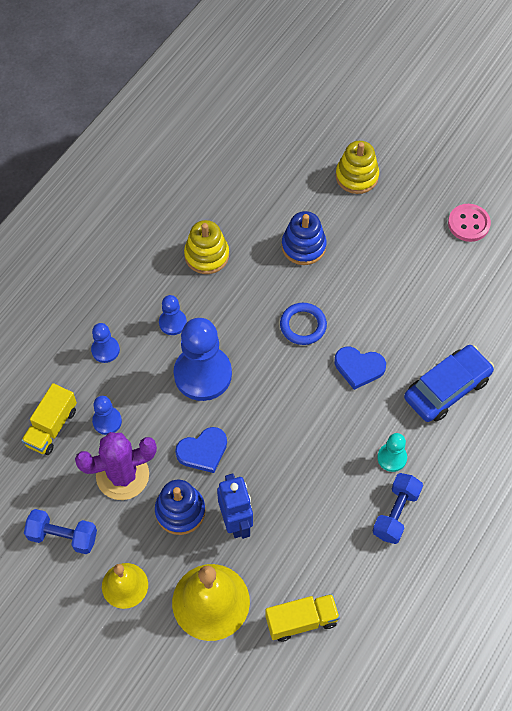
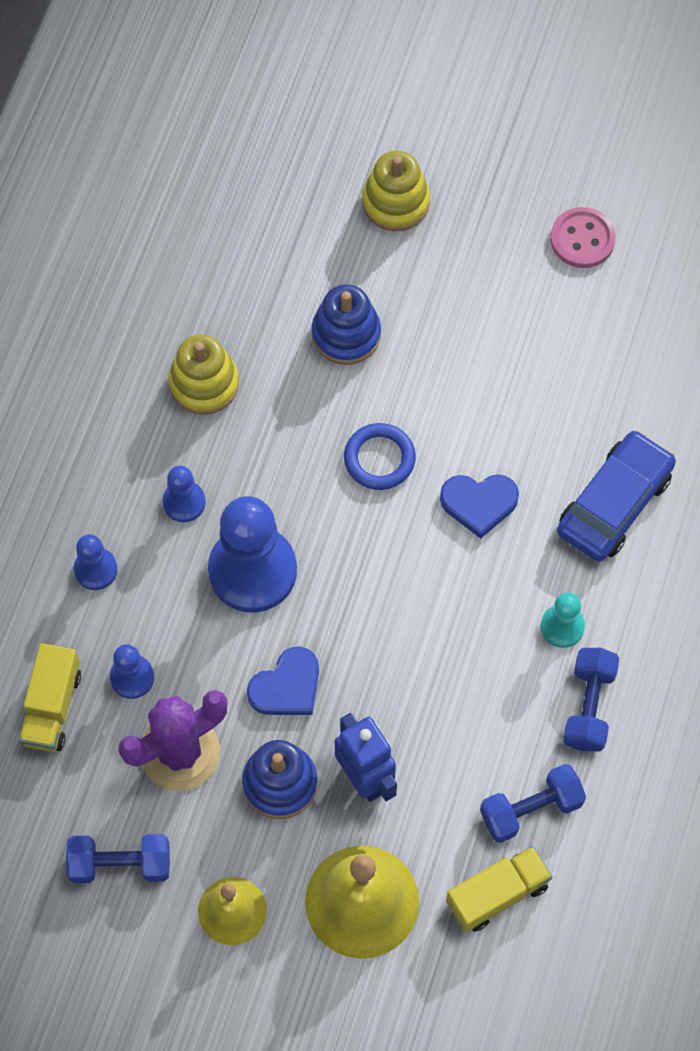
camera: 15 degrees left, 5 degrees up
(339, 570) = (531, 809): none -> blue dumbbell

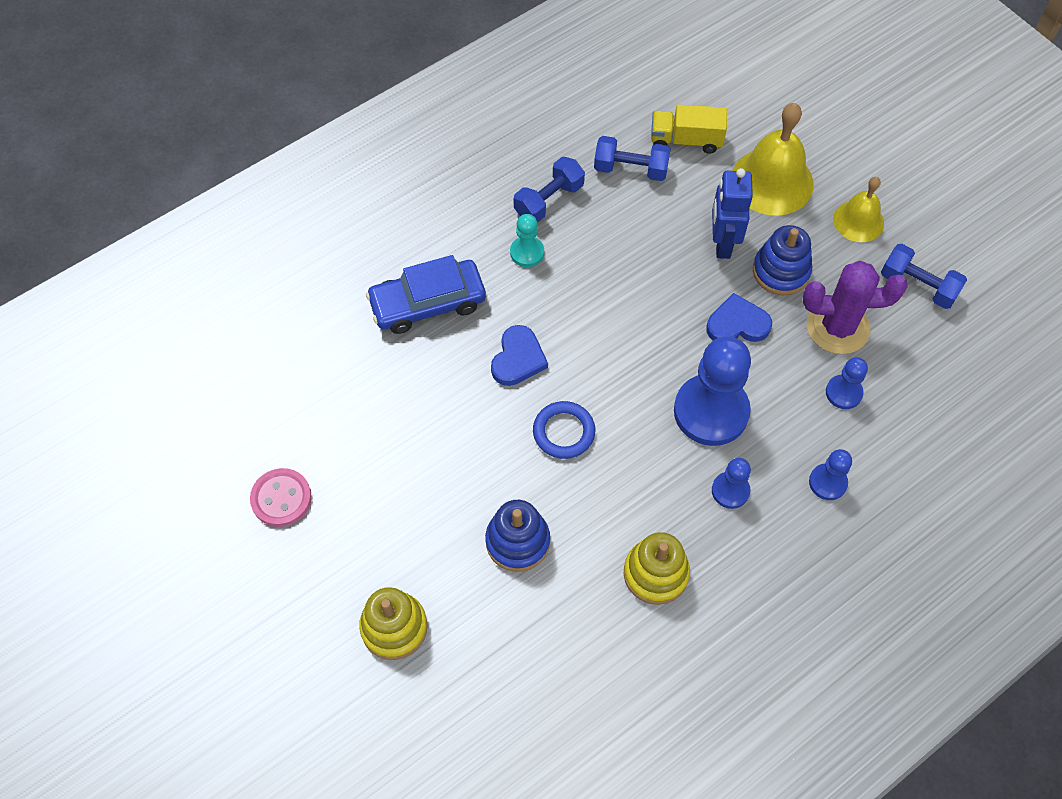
camera: 145 degrees left, 5 degrees down
(52, 707) = (913, 407): yellow truck -> none
(479, 503) = (518, 359): blue heart -> blue heart turned 75 degrees clockwise

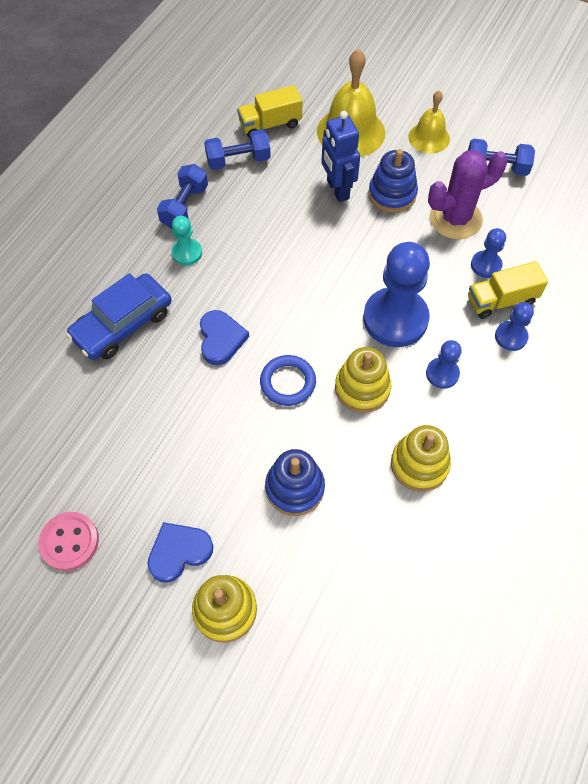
camera: 25 degrees left, 0 degrees up
(637, 470) = (362, 388): none -> yellow stacking toy
(737, 324) = (380, 245): blue heart -> blue heart (179, 552)
(839, 439) = (501, 300): none -> yellow truck

